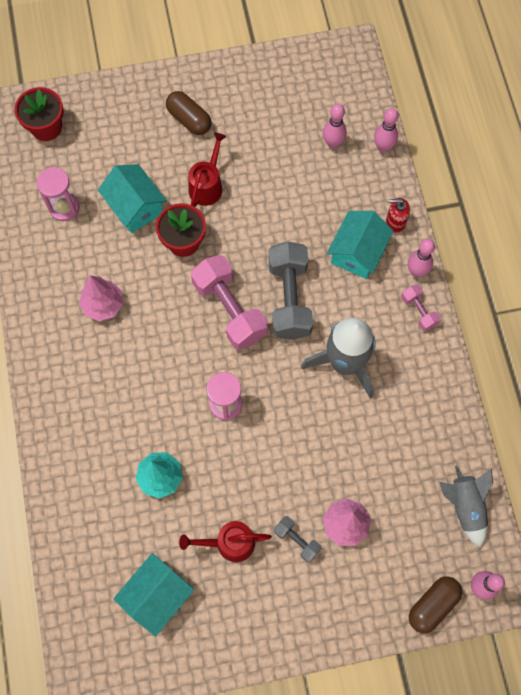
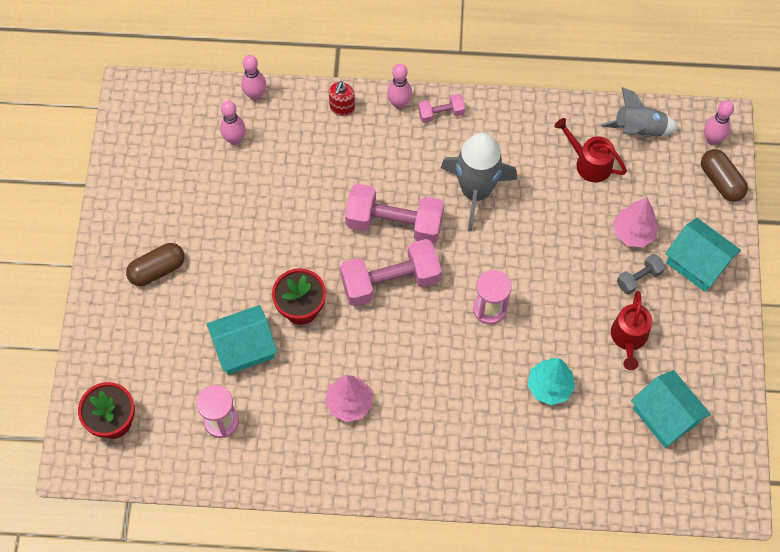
camera: 75 degrees left, 5 degrees down
(207, 185) = (243, 270): red watering can -> red watering can (589, 163)
(289, 298) = (394, 223): grey dumbbell -> pink dumbbell
(357, 252) = (363, 149): turquoise house -> turquoise house (697, 262)

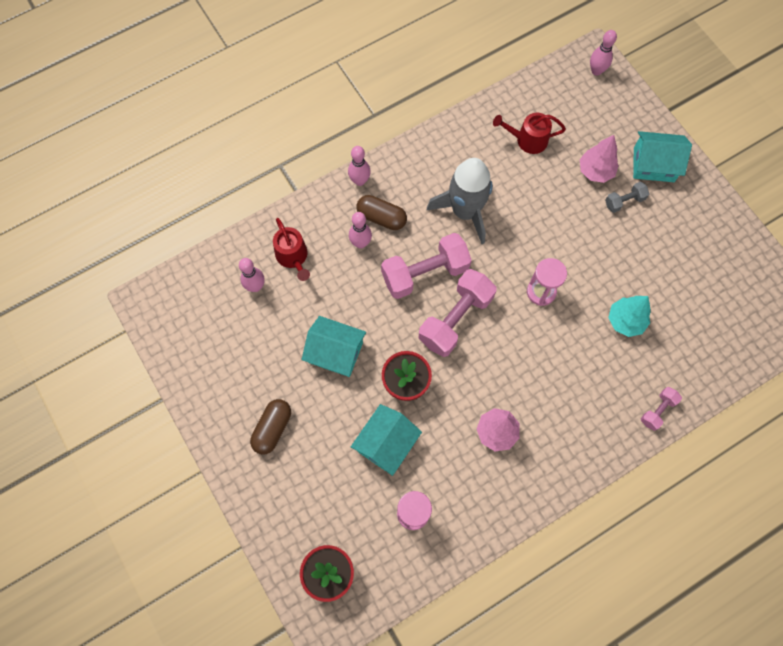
camera: 35 degrees left, 5 degrees up
(255, 95) = (245, 242): pink bowling pin -> pink bowling pin (360, 243)
(342, 108) = (319, 210): red soap dispenser -> none
(441, 113) = (396, 169): pink dumbbell -> pink dumbbell (658, 410)
(629, 338) = (650, 249): red watering can -> red watering can (293, 257)
(638, 130) = (542, 95): grey rocket -> none
(639, 278) = (624, 201): grey dumbbell -> grey dumbbell turned 45 degrees clockwise
(665, 416) = (717, 288): turquoise house -> turquoise house (335, 352)
(721, 181) = (624, 97): brown capsule -> brown capsule (381, 217)

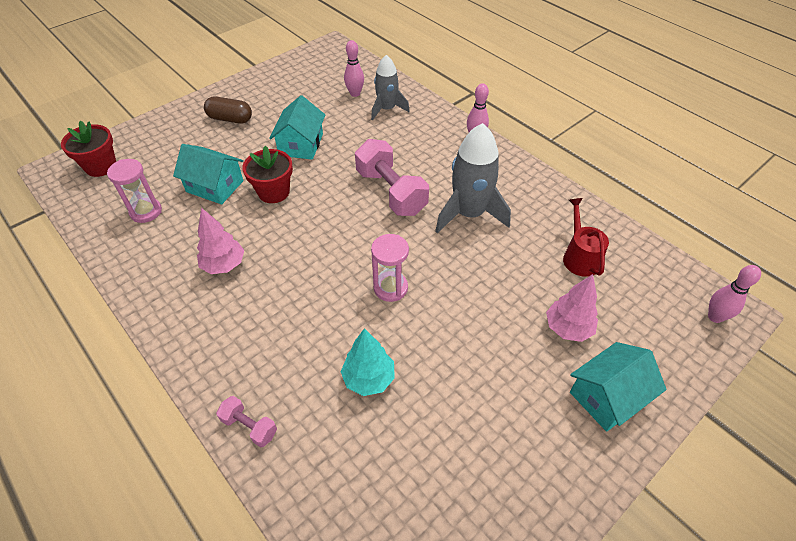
camera: 80 degrees right, 20 degrees down
(293, 257) = (387, 109): red watering can -> grey rocket
(360, 243) = (411, 146): pink bowling pin -> none
(381, 217) = (442, 156): brown capsule -> none
(455, 319) = (346, 219): pink dumbbell -> none
(624, 201) = (537, 364): grey dumbbell -> none
(653, 164) = (607, 396): turquoise house -> turquoise house turned 60 degrees clockwise

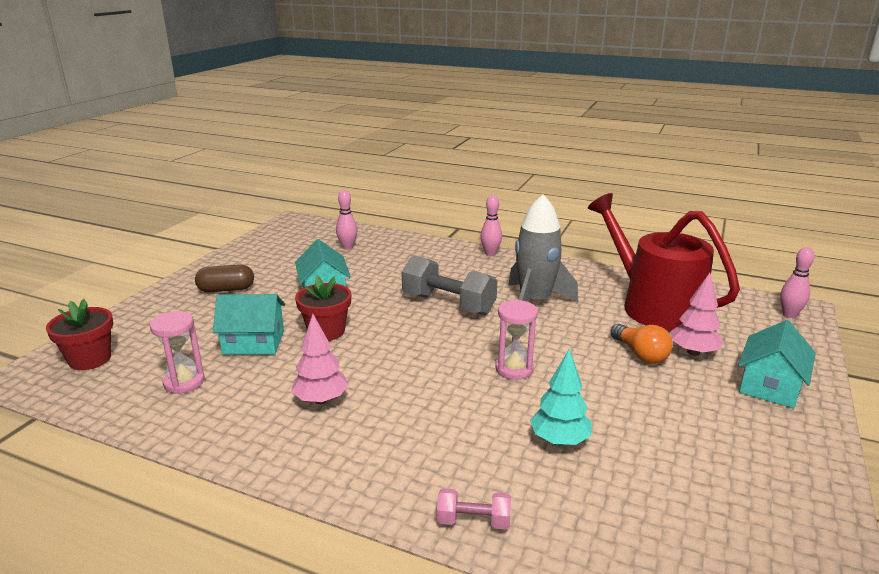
camera: 25 degrees left, 25 degrees down
(387, 109) = (389, 251): grey rocket -> none
(391, 192) = (448, 304): pink dumbbell -> grey dumbbell
(515, 312) = (640, 354): none -> orange light bulb
(579, 257) = (654, 306): red watering can -> red watering can, size x2.13

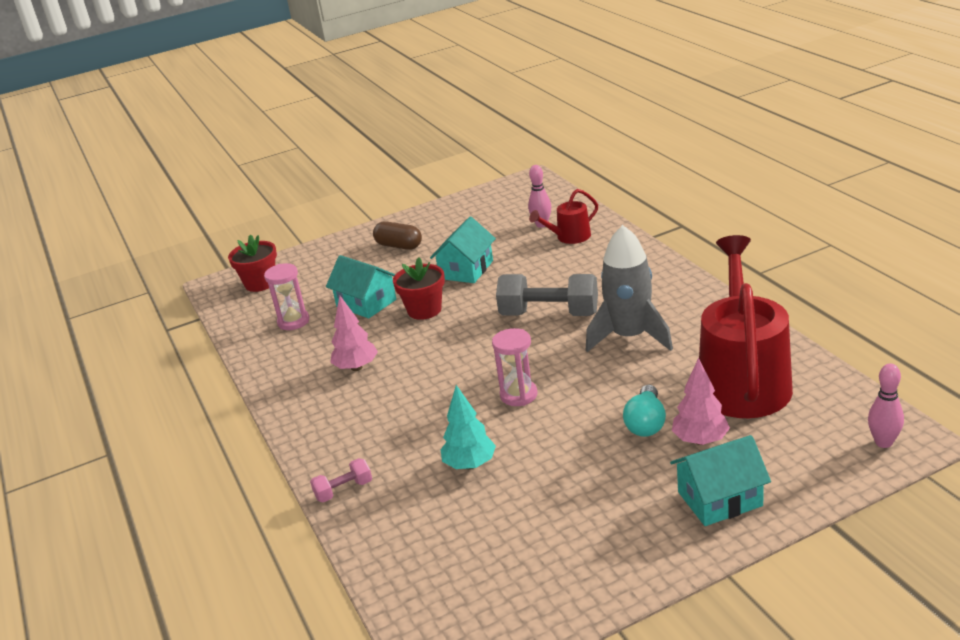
camera: 45 degrees right, 5 degrees up
(384, 250) = (569, 237): none -> red watering can
(448, 304) = (549, 314): grey dumbbell -> grey dumbbell turned 60 degrees counterclockwise
(473, 521) = (344, 490): pink dumbbell -> pink dumbbell turned 75 degrees counterclockwise
(490, 253) = (666, 268): pink bowling pin -> none
(640, 354) = (646, 423): orange light bulb -> turquoise light bulb

